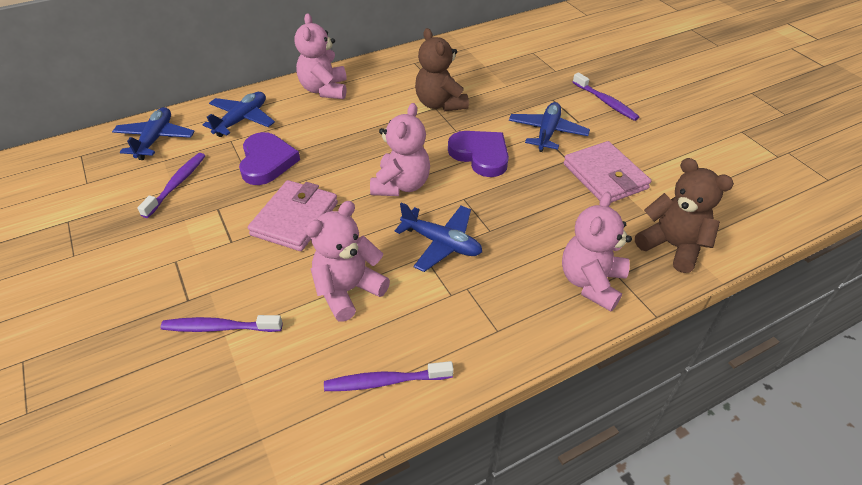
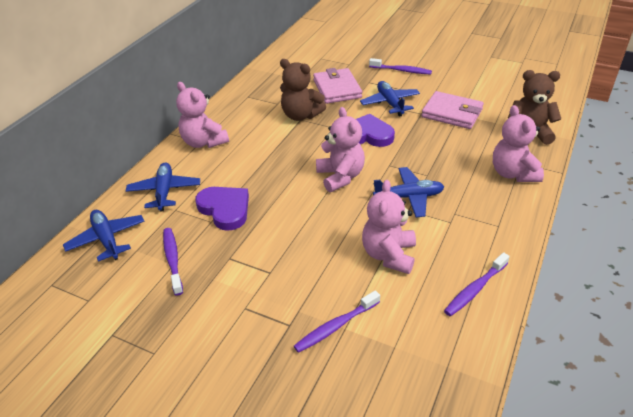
camera: 35 degrees left, 5 degrees down
(295, 219) = (296, 233): pink wallet -> pink wallet (337, 89)

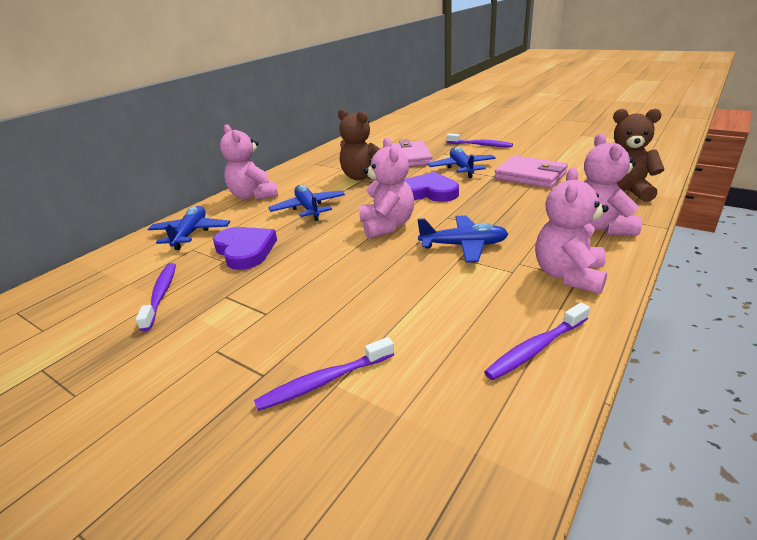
camera: 10 degrees right, 10 degrees down
(107, 239) = (104, 273): blue plane -> blue plane (308, 209)
(389, 255) = (422, 302): pink teddy bear -> pink teddy bear (568, 275)

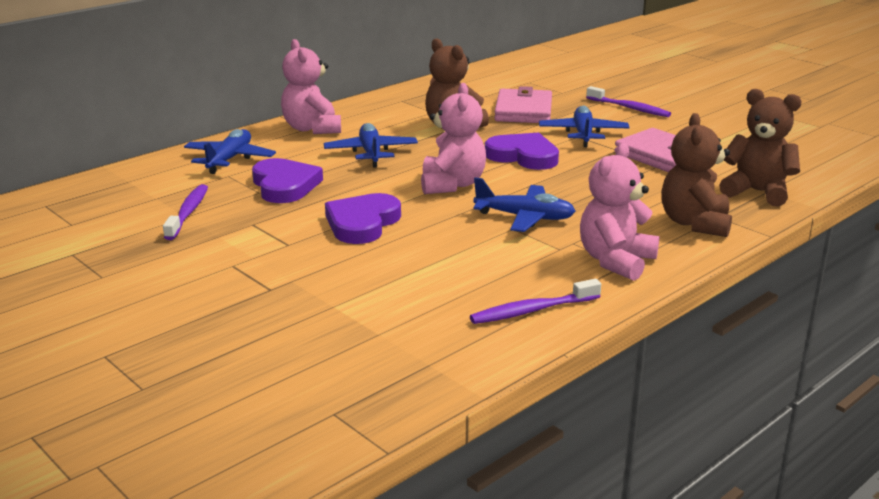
camera: 10 degrees right, 5 degrees down
(324, 381) = (323, 302): purple toothbrush -> none
(327, 277) = (362, 223): none -> purple heart
(601, 227) = (694, 223): pink teddy bear -> brown teddy bear

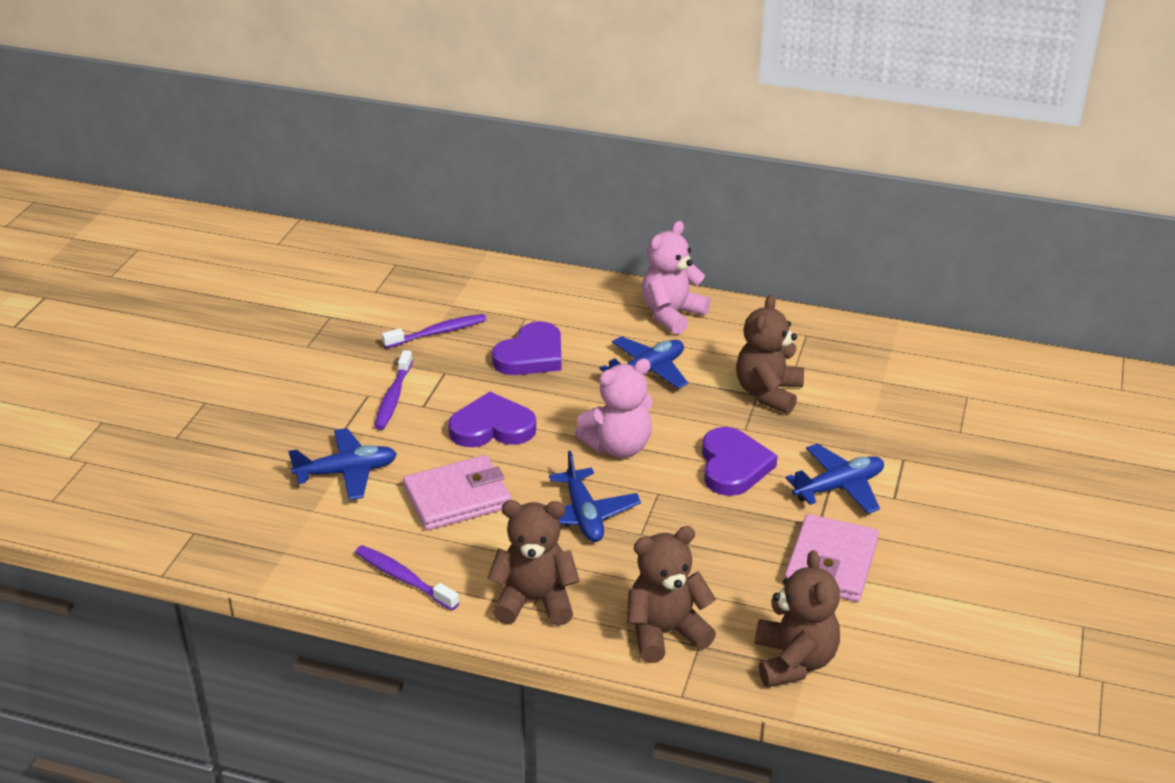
camera: 60 degrees right, 10 degrees up
(229, 159) = (558, 303): blue plane -> blue plane (347, 472)
(523, 111) = (864, 424): pink wallet -> pink wallet (457, 498)
(616, 261) = (535, 601): pink teddy bear -> brown teddy bear
(629, 108) = (962, 497): purple toothbrush -> purple toothbrush (393, 397)

